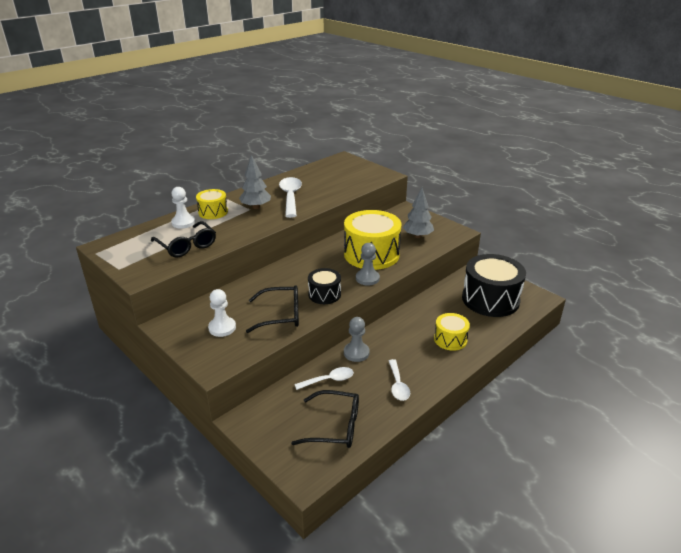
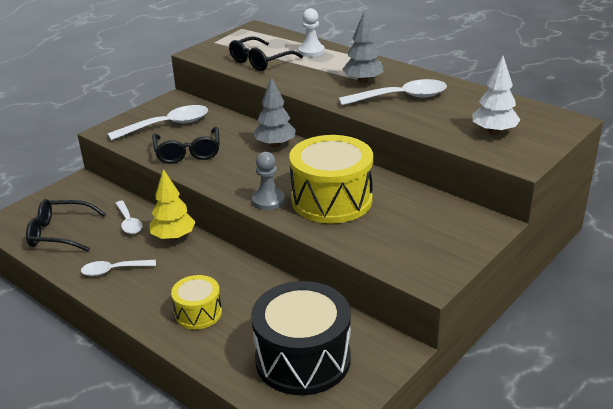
camera: 85 degrees right, 0 degrees up
(213, 212) = (341, 61): yellow drum -> none
(222, 328) = (167, 125): white pawn -> white spoon
(324, 294) = (229, 174): black drum -> none
(336, 426) = (59, 233): black glasses -> black glasses turned 90 degrees clockwise
(350, 177) = (494, 132): none -> white tree
(356, 353) = (174, 237): grey pawn -> yellow tree
(417, 236) = (399, 238): grey tree -> grey tree (275, 145)

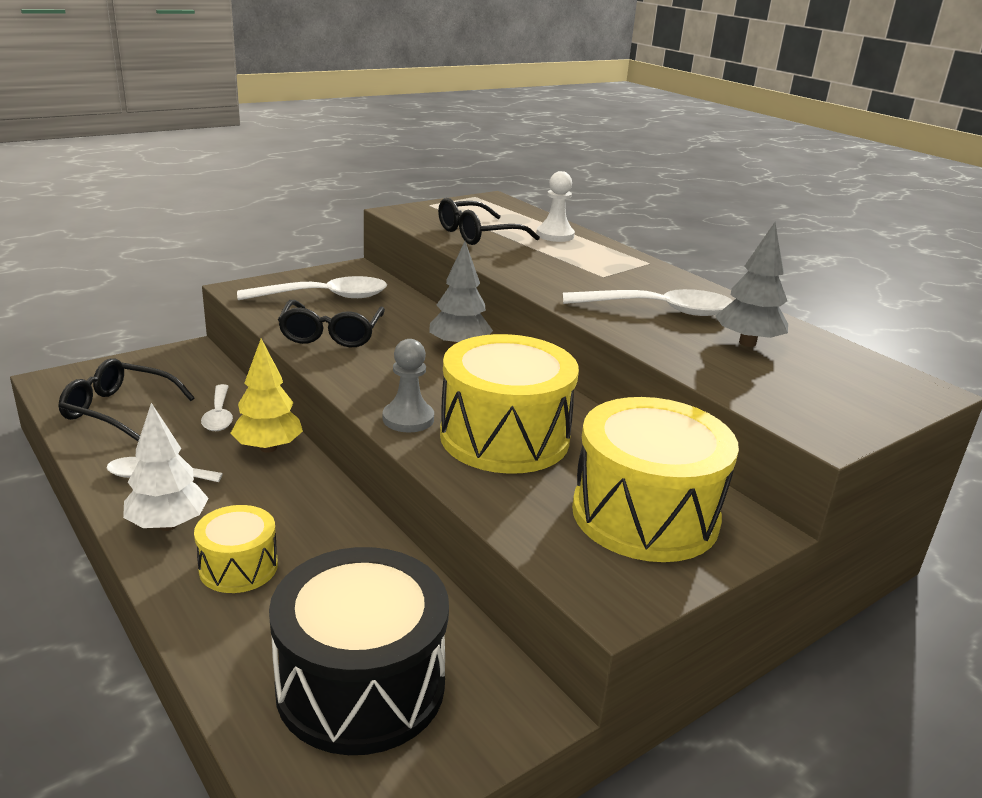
camera: 10 degrees right, 5 degrees down
(363, 81) = (611, 281): grey tree -> grey tree (747, 343)
(431, 229) = (645, 514): none -> yellow drum
(494, 132) = (791, 381): white tree -> white tree (168, 524)

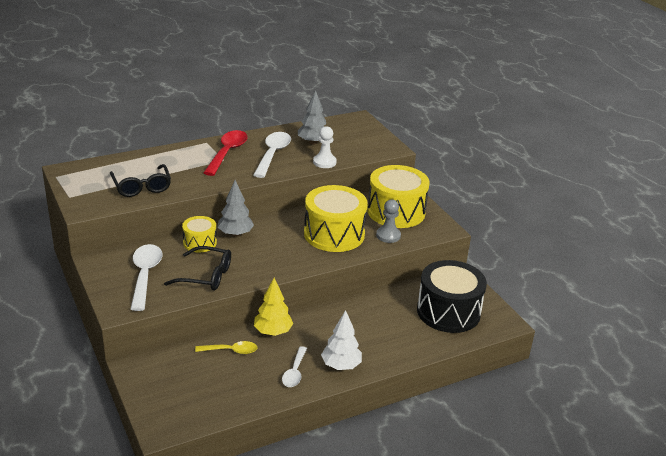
camera: 80 degrees left, 5 degrees up
(117, 410) = (213, 394): black glasses -> none
(219, 415) = (231, 351): white spoon -> yellow spoon
(238, 567) = (376, 342): yellow drum -> yellow drum (200, 242)
(408, 419) = (313, 258): grey pawn -> grey pawn (388, 235)
(555, 235) = (151, 161): white pawn -> white pawn (324, 162)
(629, 277) = (227, 153): none -> red spoon

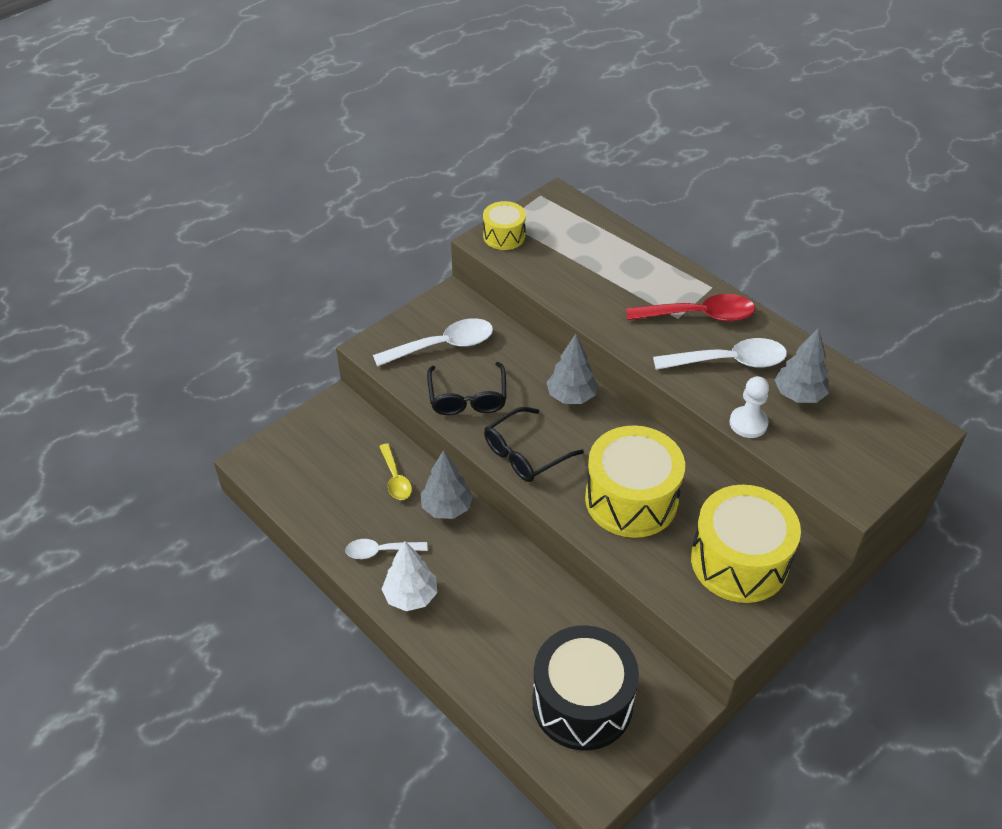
camera: 75 degrees right, 15 degrees up
(142, 187) = (561, 268): black glasses -> black glasses (524, 454)
(200, 242) = (533, 369): yellow drum -> yellow drum (504, 236)
(273, 332) = (447, 508): yellow tree -> grey tree
(388, 235) = (665, 565): grey pawn -> none

